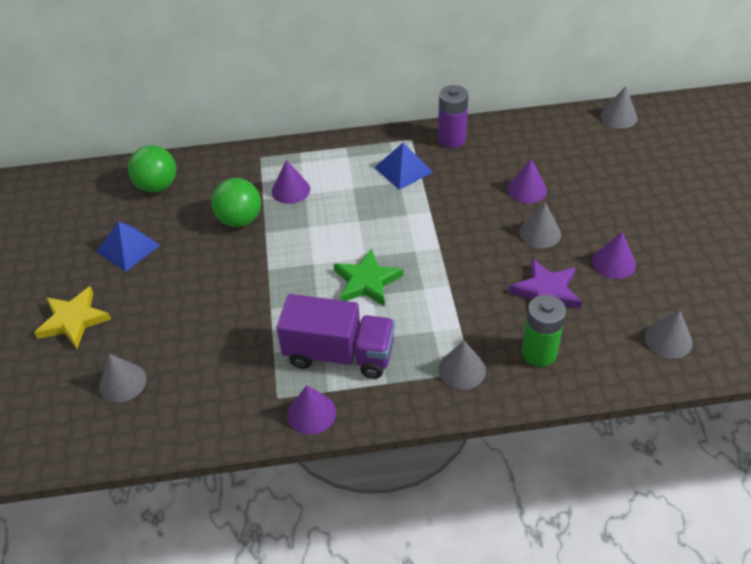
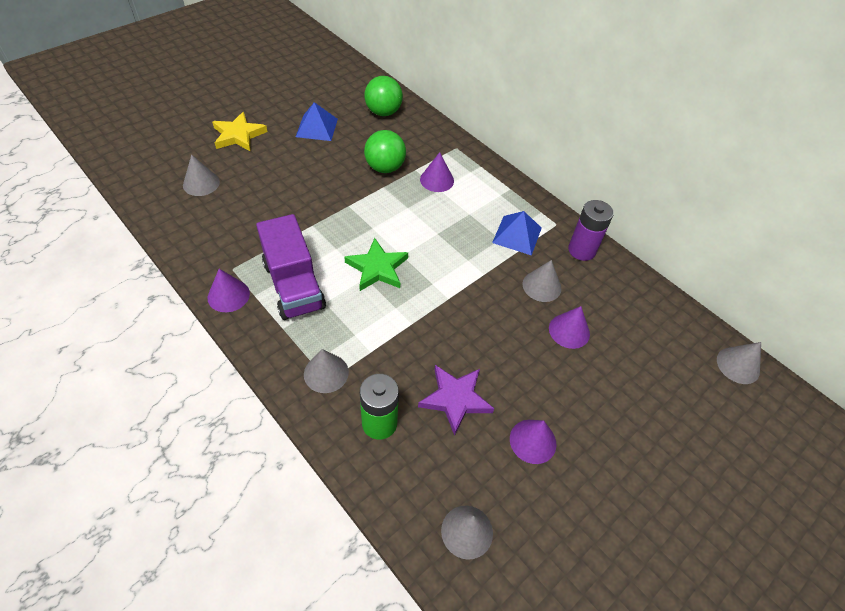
camera: 50 degrees right, 5 degrees up
(540, 233) = (523, 364): grey cone -> grey cone (541, 286)

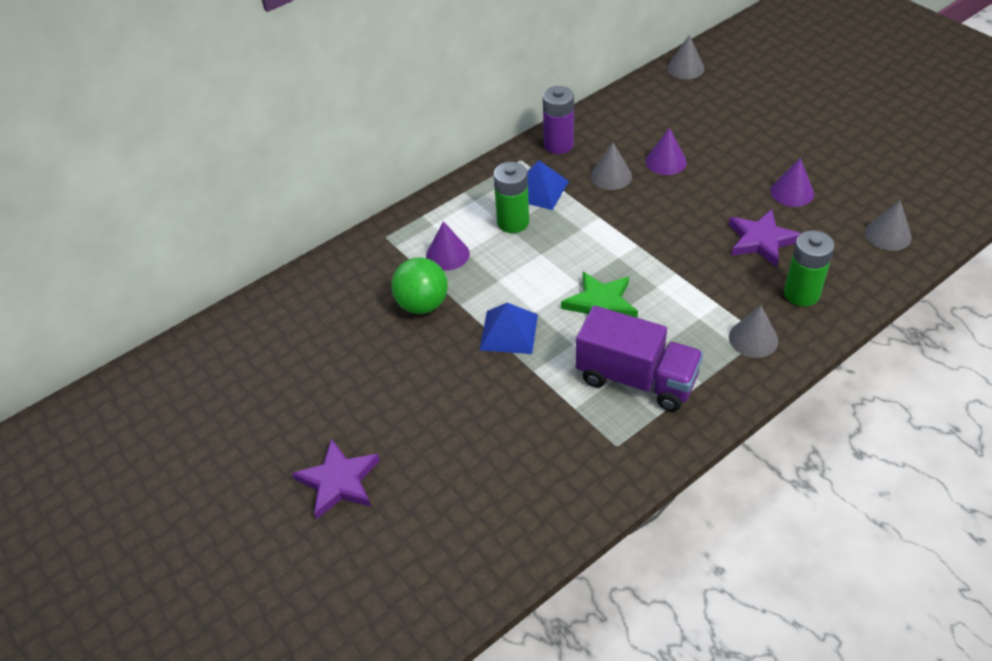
camera: 80 degrees left, 5 degrees down
(201, 183) = (452, 512): grey cone -> none
(228, 295) = (661, 442): purple cone -> none
(238, 135) = (339, 481): yellow star -> purple star
(294, 285) = (636, 379): purple truck -> purple truck turned 45 degrees clockwise
(317, 127) = (329, 384): blue pyramid -> blue pyramid (508, 332)
(383, 112) = (301, 311): green ball -> none
(475, 217) = (513, 222): none -> green battery

